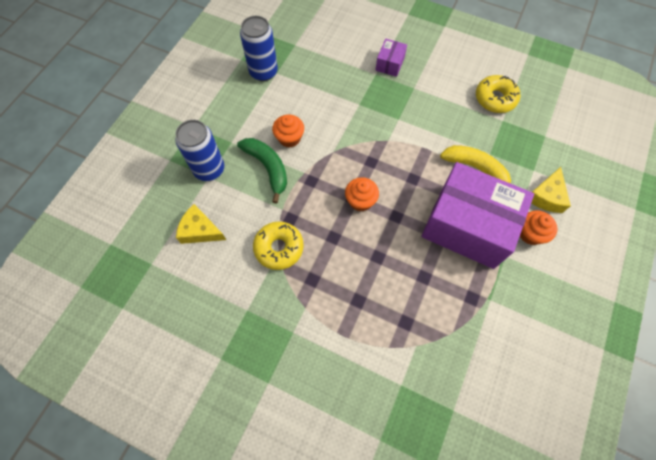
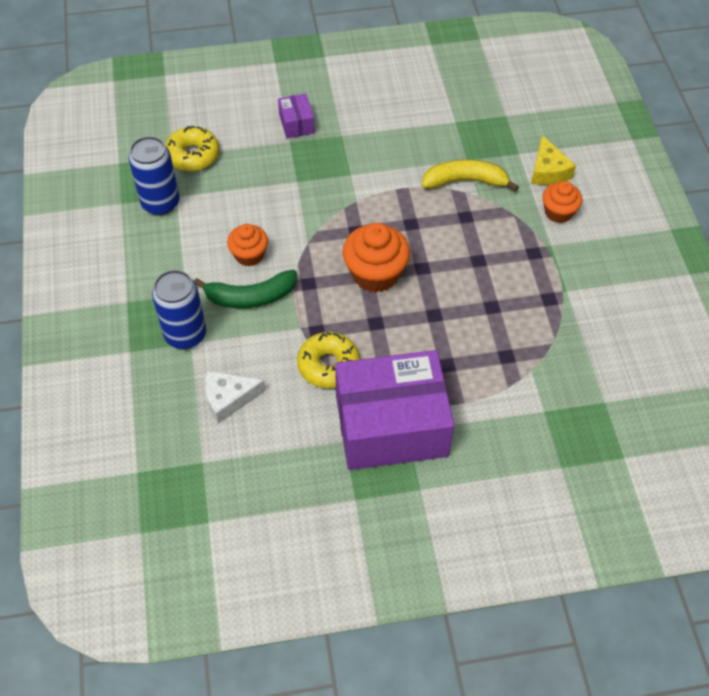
camera: 35 degrees left, 10 degrees down
(200, 230) = (228, 398): yellow cheese -> white cheese
(268, 168) = (250, 297): green banana -> green banana turned 150 degrees clockwise
(360, 201) = (375, 274): orange cupcake -> orange cupcake, size x1.61
(467, 226) = (496, 238): purple box -> purple box (391, 425)
(495, 99) = (432, 104): yellow donut -> yellow donut (193, 155)

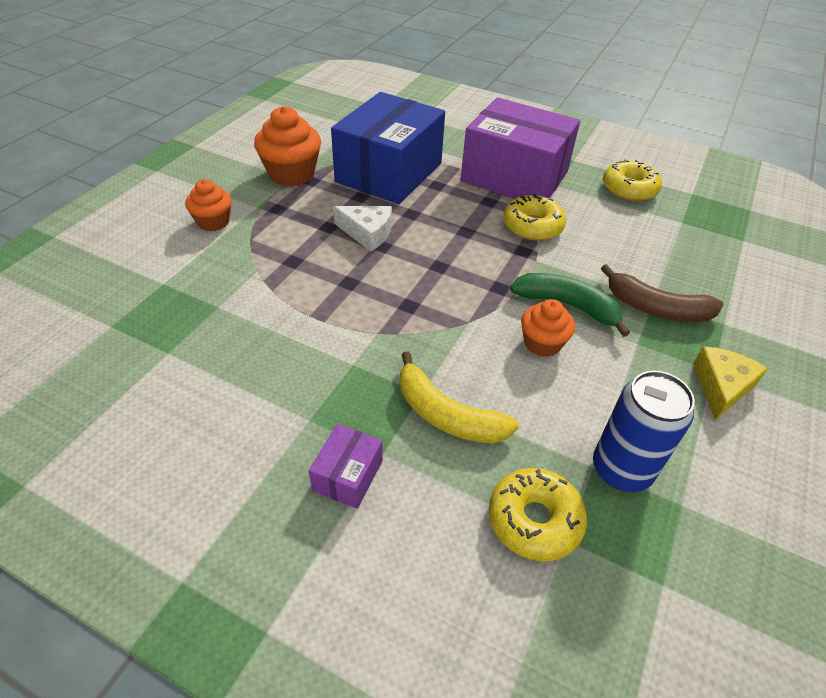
camera: 145 degrees left, 10 degrees down
(185, 334) = (656, 308): blue can -> brown banana
(228, 398) = (637, 246): white cheese -> white cheese (367, 233)
(273, 483) = (629, 189): none -> yellow donut
(375, 274) = (428, 263): orange cupcake -> orange cupcake (291, 174)
(465, 181) = (249, 288): yellow banana -> yellow banana (446, 415)
(501, 353) = (389, 172): none -> blue box
(548, 171) = (166, 254): yellow cheese -> yellow cheese (721, 387)

